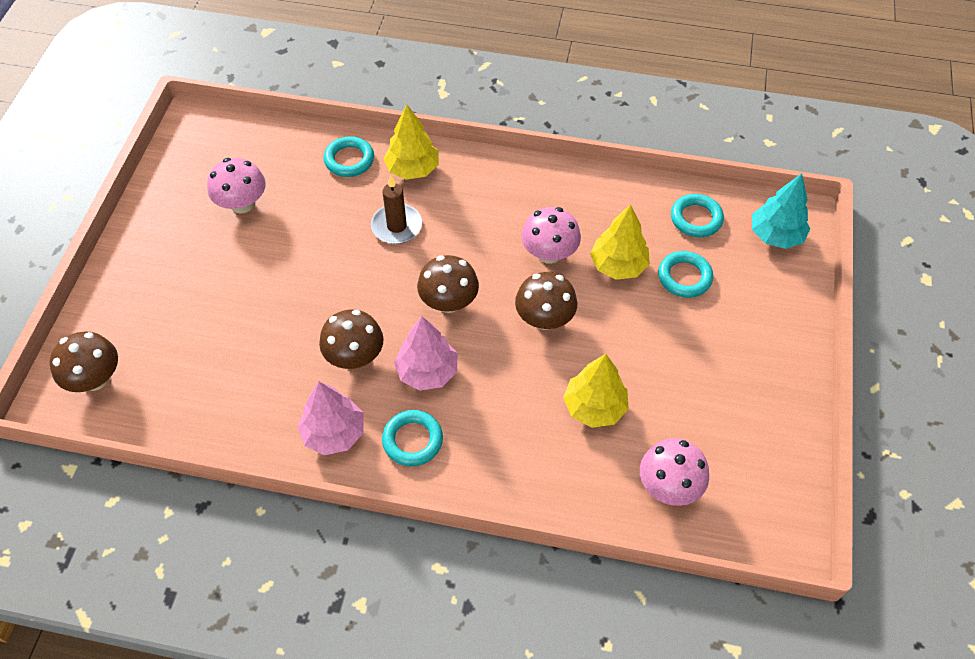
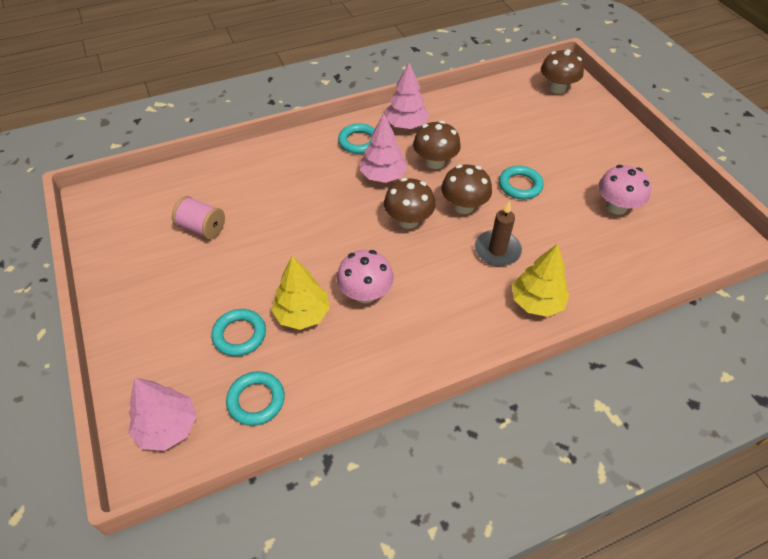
camera: 145 degrees right, 5 degrees down
(349, 160) = (591, 281): turquoise ring -> turquoise ring (520, 185)
(544, 318) = (332, 244): brown mushroom -> brown mushroom (463, 206)
(594, 407) = (258, 209): yellow tree -> none
(669, 486) = (184, 191): pink mushroom -> none
(670, 416) = (202, 228): none -> pink spool
(775, 235) = (168, 427): turquoise tree -> pink tree

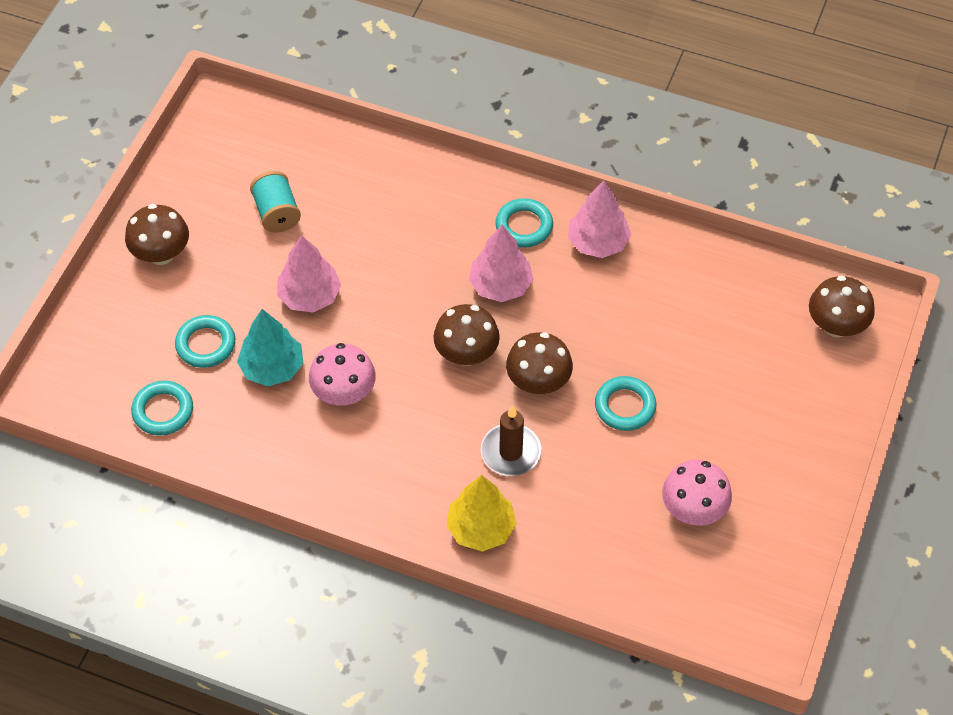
camera: 45 degrees right, 5 degrees up
(168, 427) = (83, 377): pink tree -> pink tree (309, 296)
(202, 228) = (277, 213): pink spool -> turquoise spool
(302, 314) = (272, 368): yellow tree -> turquoise tree
(435, 162) = (572, 310): brown mushroom -> brown mushroom (161, 253)

